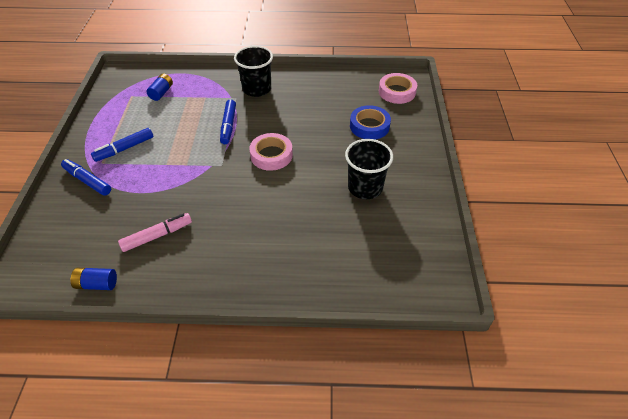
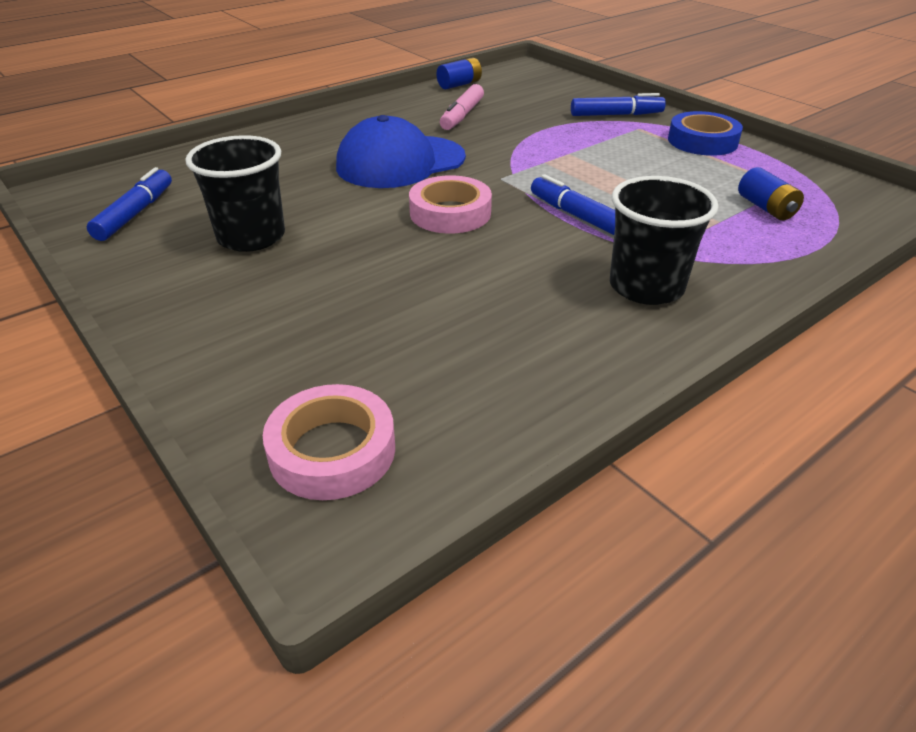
camera: 140 degrees right, 10 degrees down
(124, 149) = (646, 144): blue marker -> blue marker (135, 213)
(248, 206) = (400, 162): none -> blue cap
(369, 126) = (328, 328): blue tape -> blue tape (702, 141)

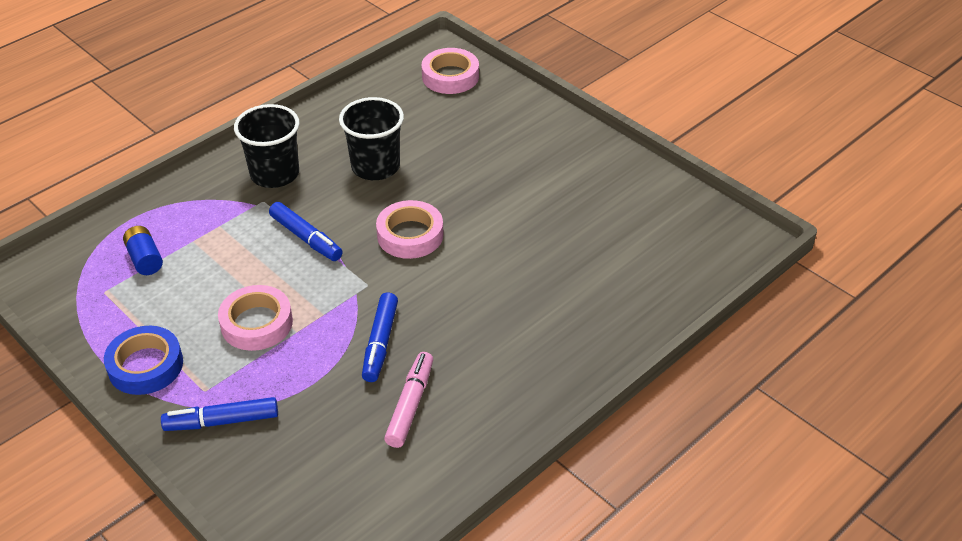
camera: 175 degrees right, 5 degrees up
(135, 213) = (663, 217): blue marker -> blue marker (380, 343)
(251, 237) = (557, 199): black cup -> black cup (375, 167)
(400, 162) = (465, 303): blue cap -> none
(459, 84) = (420, 498): blue battery -> none
(610, 159) = (256, 323): none -> pink tape

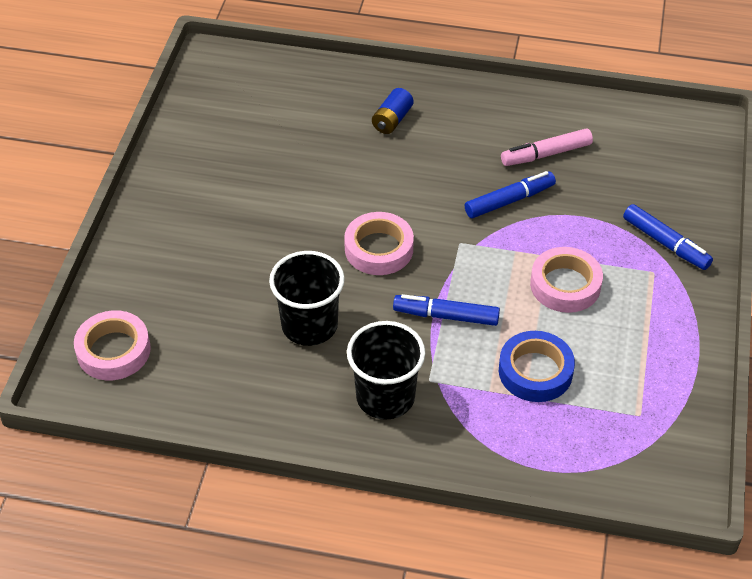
camera: 125 degrees left, 5 degrees up
(145, 259) = (578, 415): blue battery -> blue battery (392, 120)
(145, 366) = (673, 324): blue tape -> blue tape (535, 371)
(306, 238) = (446, 316): blue marker -> blue marker turned 90 degrees counterclockwise

